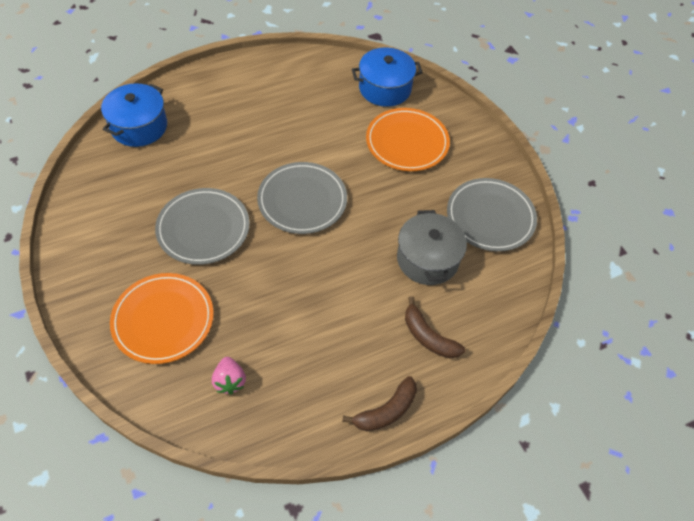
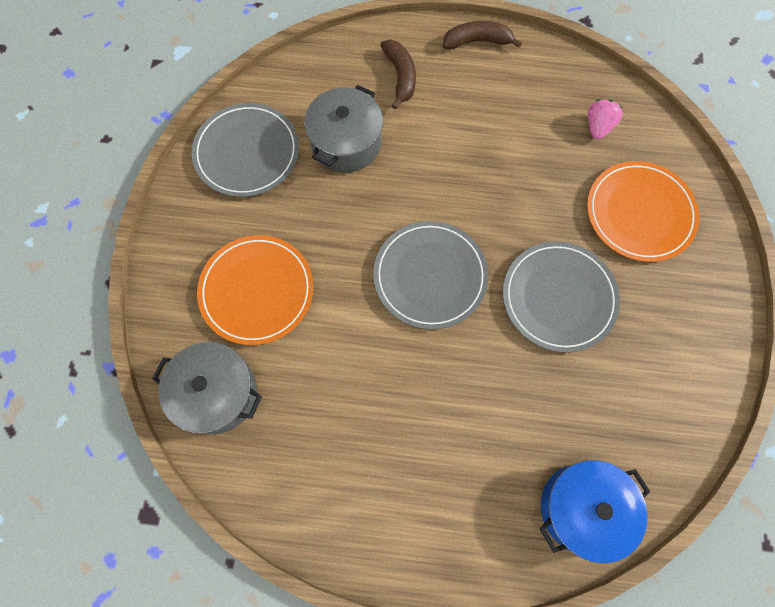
camera: 145 degrees left, 15 degrees up
(385, 88) = (217, 393): blue pot -> grey pot

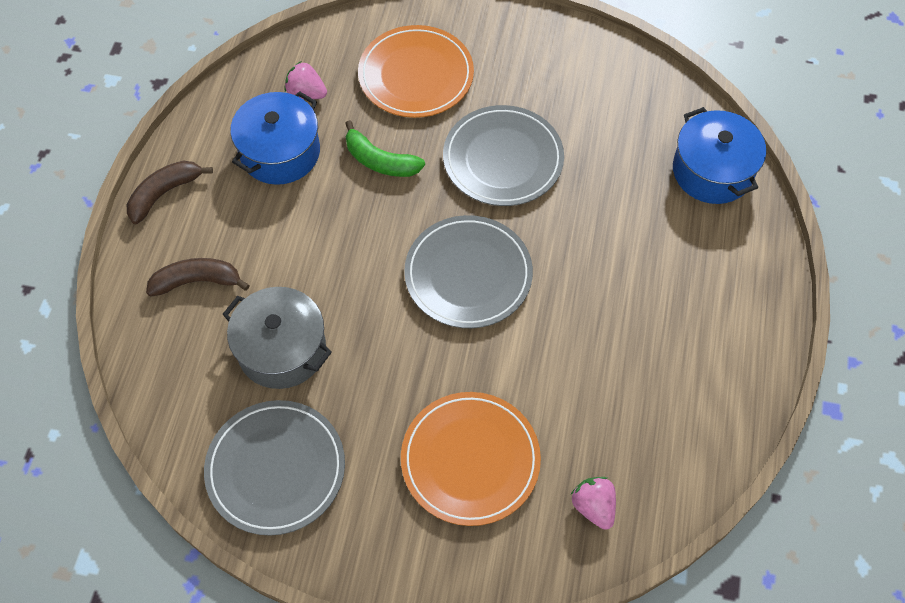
camera: 85 degrees left, 10 degrees down
(217, 393) = (593, 506): grey pot -> pink strawberry
(477, 41) = (164, 193): brown banana -> brown banana turned 45 degrees clockwise
(531, 115) = (280, 152): none -> blue pot
(537, 193) = (380, 161): none -> green banana

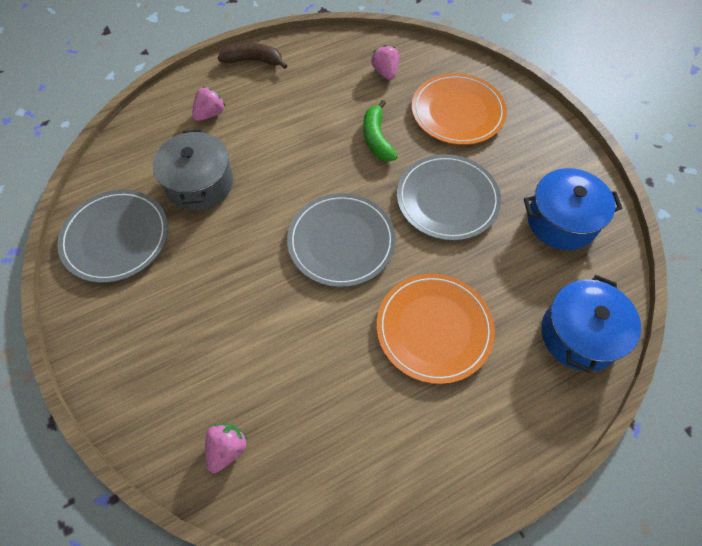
camera: 50 degrees right, 0 degrees up
(197, 281) = (210, 114): brown banana -> pink strawberry
(280, 152) = (332, 89): blue pot -> blue pot (561, 221)
(470, 460) = (203, 341): orange plate -> orange plate (434, 329)

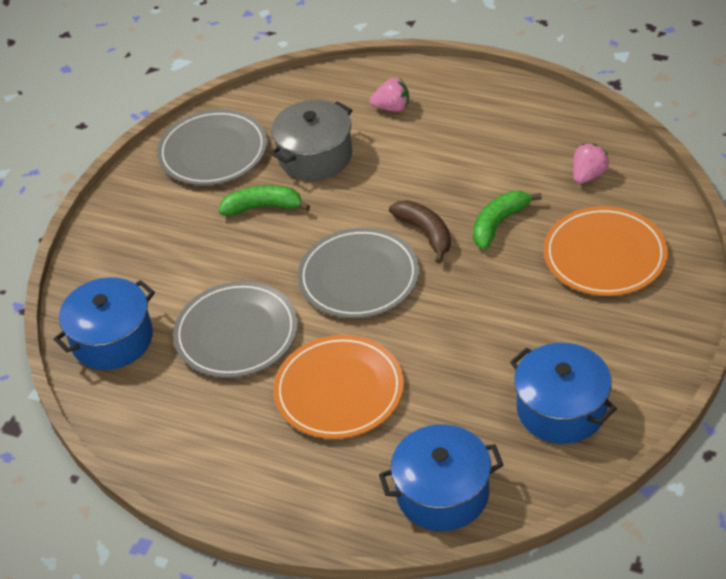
camera: 55 degrees right, 15 degrees down
(210, 248) = (263, 207): none -> green banana
(227, 449) = (112, 339): pink strawberry -> blue pot
(253, 61) = (485, 87): brown banana -> brown banana (425, 233)
(447, 199) = (487, 314): grey plate -> grey plate (236, 333)

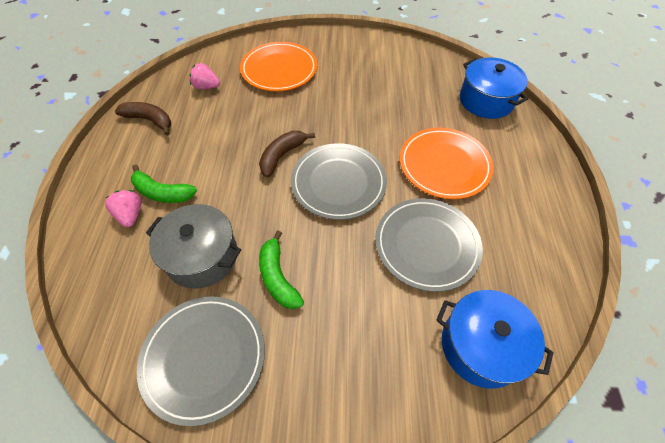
camera: 115 degrees left, 10 degrees up
(498, 223) = (262, 120): green banana -> green banana (162, 193)
(537, 122) = (150, 120): none -> brown banana
(561, 409) = (403, 68): blue pot -> none

